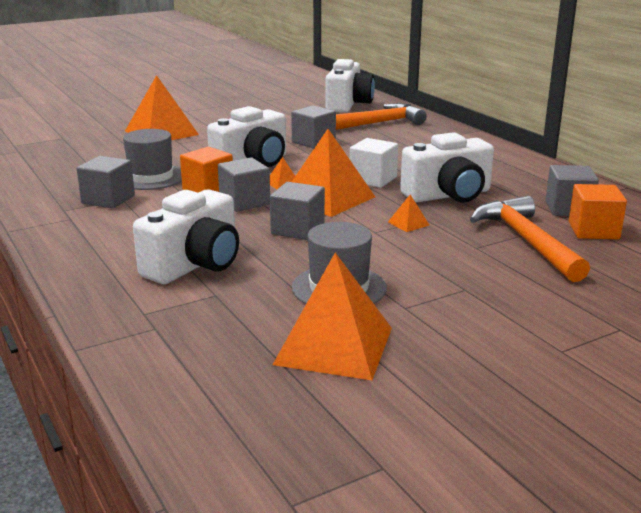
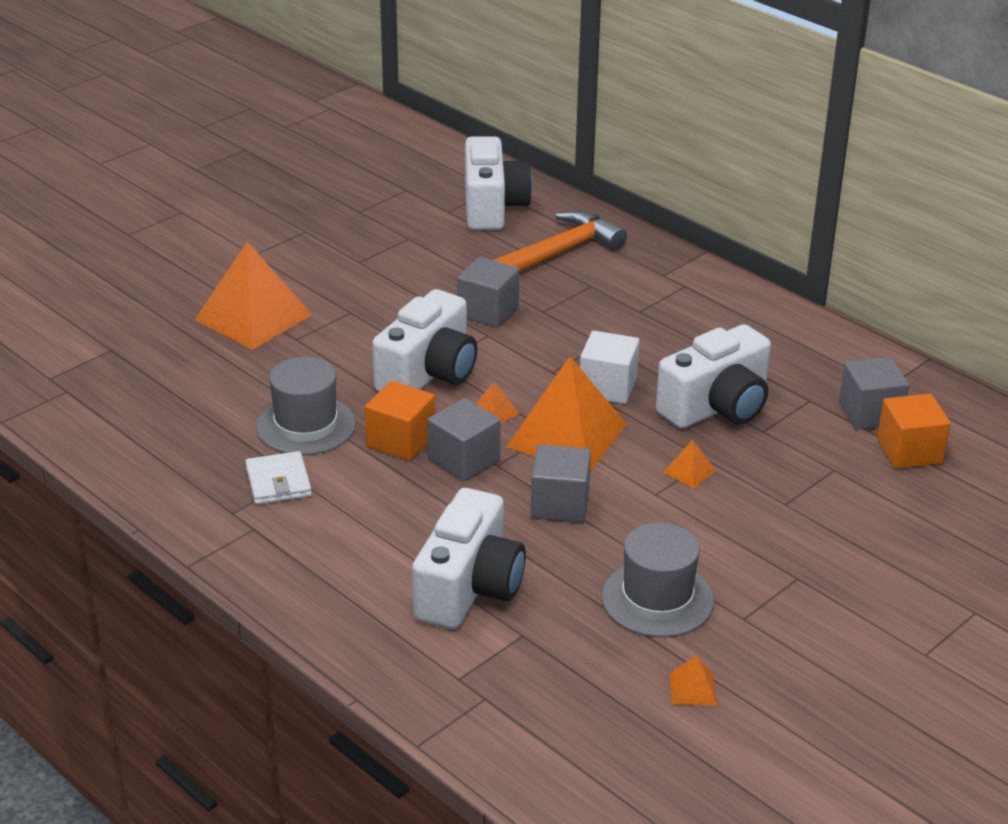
camera: 15 degrees left, 10 degrees up
(108, 199) = (278, 482): grey cube -> white wallet
(334, 346) = (693, 689): orange pyramid -> orange pyramid, size x0.41
(526, 241) = (838, 483): orange hammer -> none

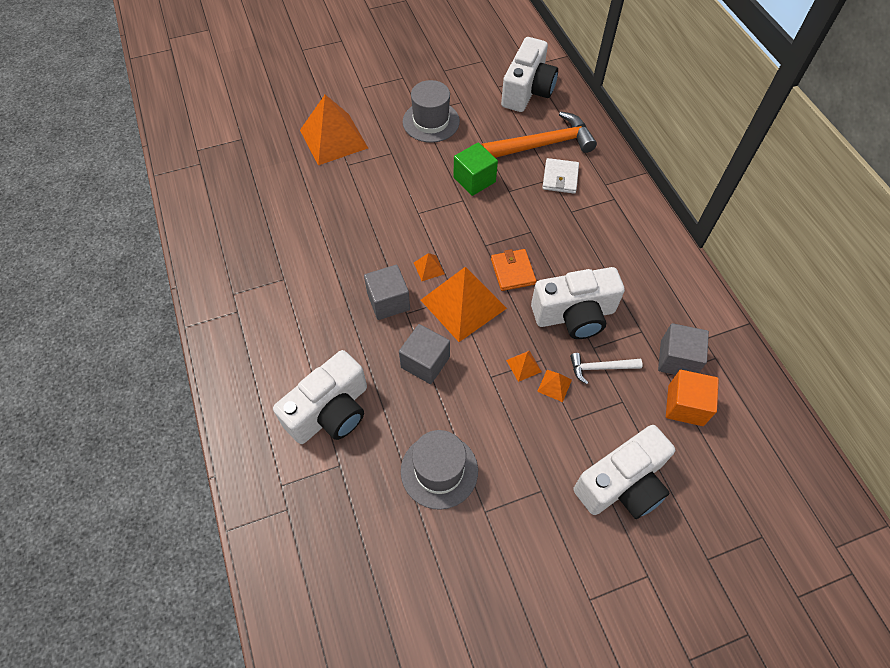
camera: 25 degrees right, 25 degrees up
(278, 482) = (272, 279): white wallet -> white wallet (560, 178)
(306, 425) = (313, 238): grey hat -> grey hat (431, 121)
(401, 441) = (360, 271): orange cube -> none
(429, 373) = (409, 220): white camera -> white camera (622, 484)
(488, 311) = (474, 180): grey cube -> green cube
(608, 387) = (513, 271): white cube -> orange wallet
(693, 689) = (417, 560): orange pyramid -> orange pyramid (554, 385)
(785, 447) = (600, 368): none -> white hammer

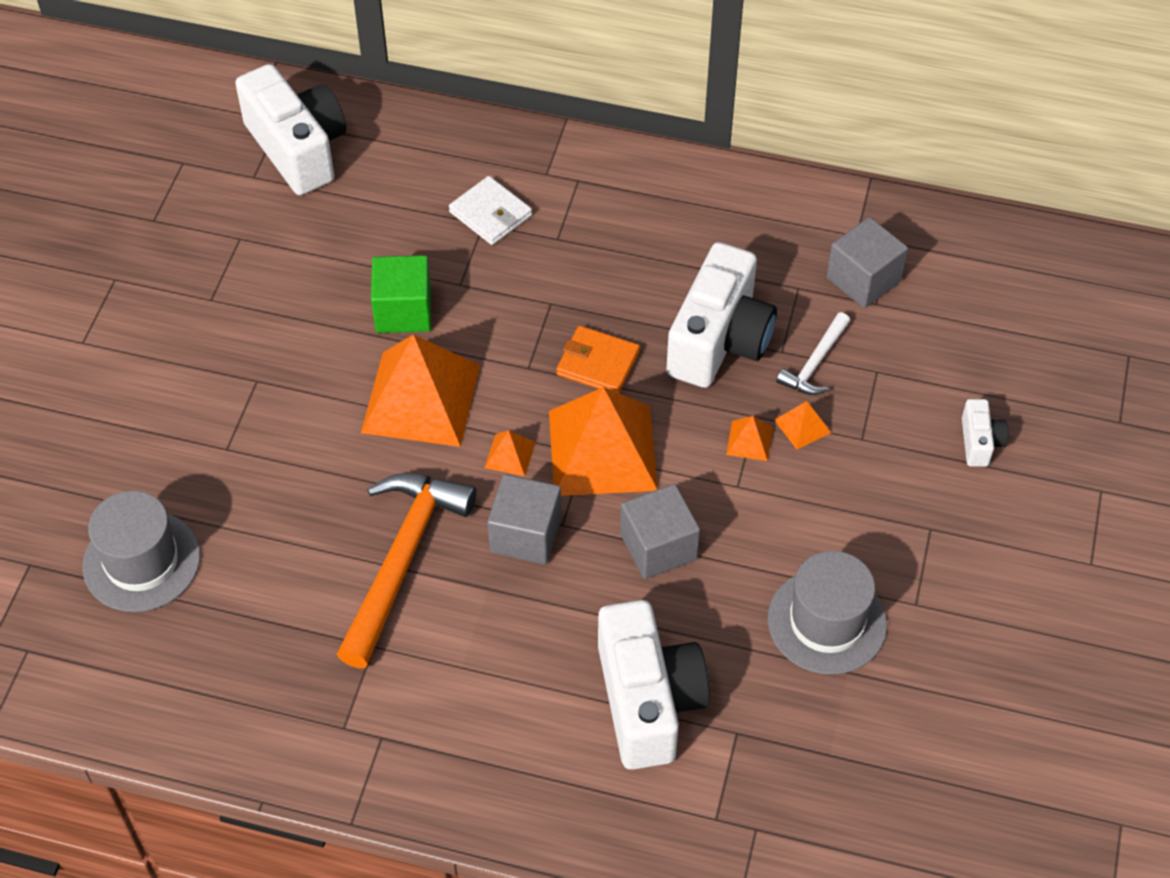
camera: 55 degrees left, 5 degrees down
(333, 138) = (155, 438): orange pyramid -> orange pyramid (420, 398)
(431, 121) = (242, 297): grey hat -> grey hat (141, 561)
(543, 144) = (414, 195): orange hammer -> orange hammer (402, 560)
(622, 484) = (980, 442): white camera -> white camera, size x0.45
(685, 405) = (928, 314): orange cube -> none

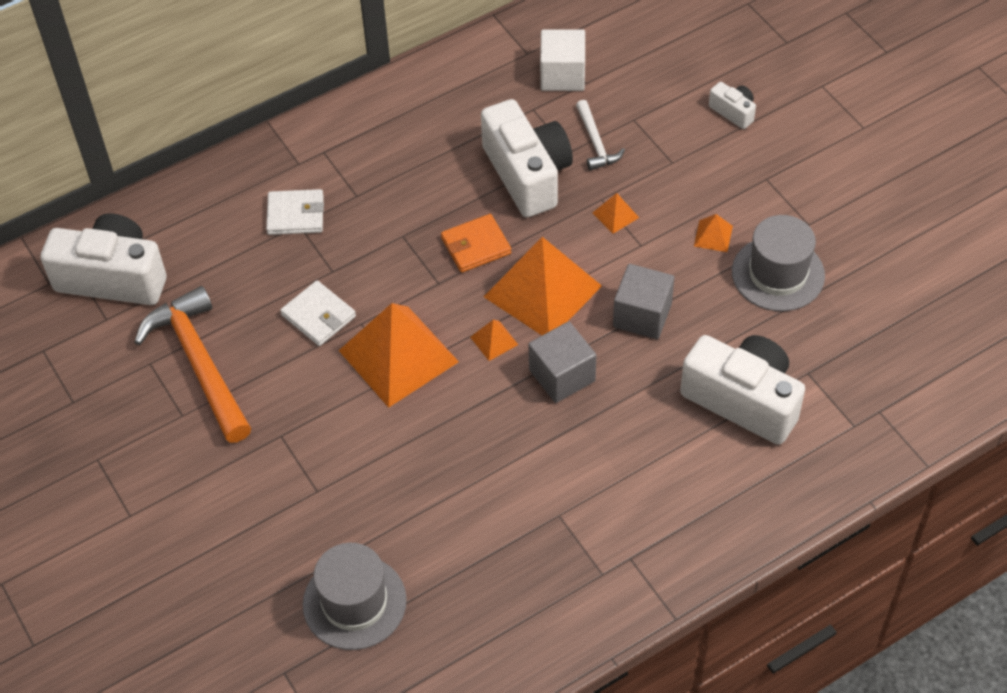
camera: 45 degrees left, 0 degrees up
(402, 560) = (510, 454): orange hammer -> orange hammer (199, 364)
(403, 311) = (318, 316): green cube -> white wallet
(802, 426) = (633, 182): orange pyramid -> orange pyramid (713, 236)
(863, 280) = (562, 75): grey cube -> white cube

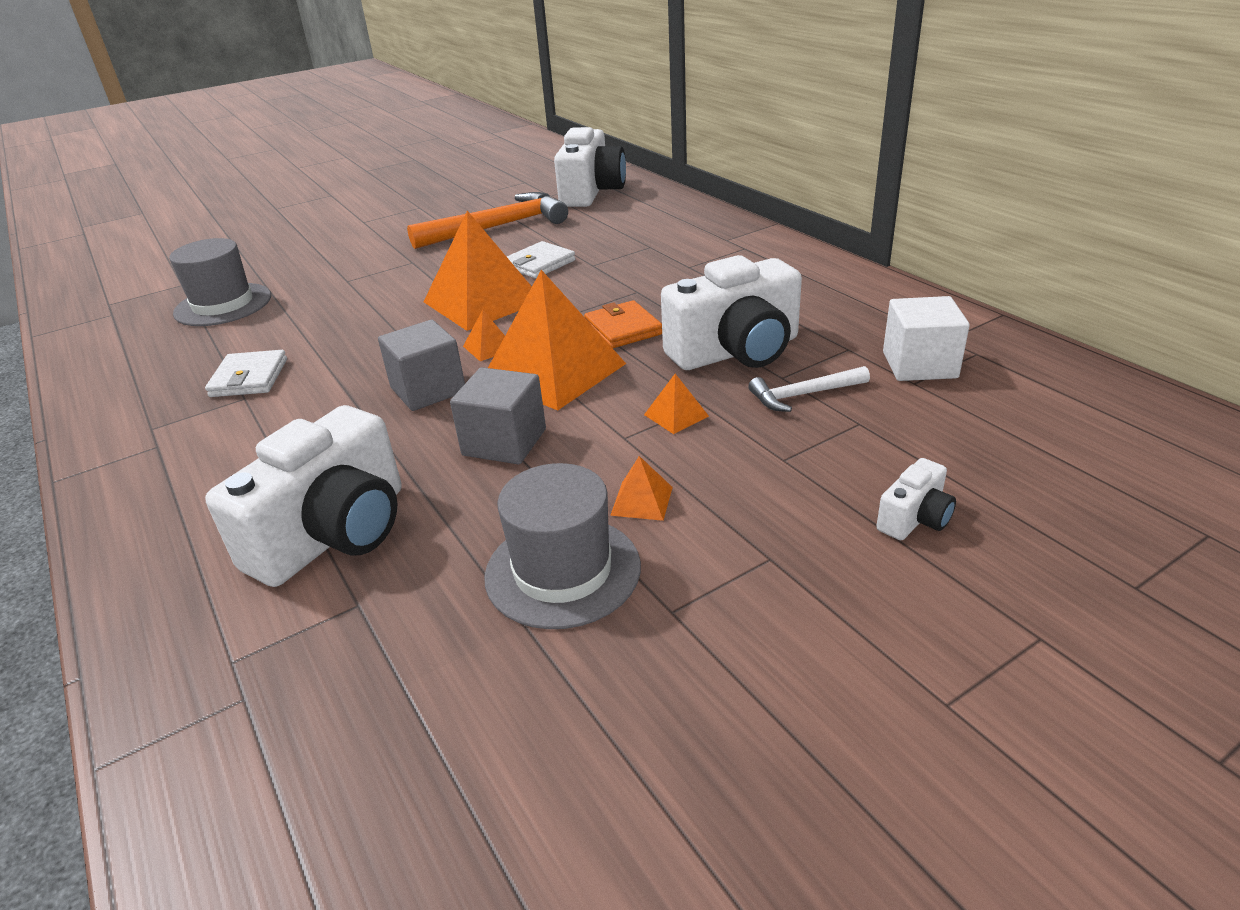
camera: 90 degrees right, 20 degrees down
(295, 215) = (661, 244): white wallet -> white wallet (249, 378)

